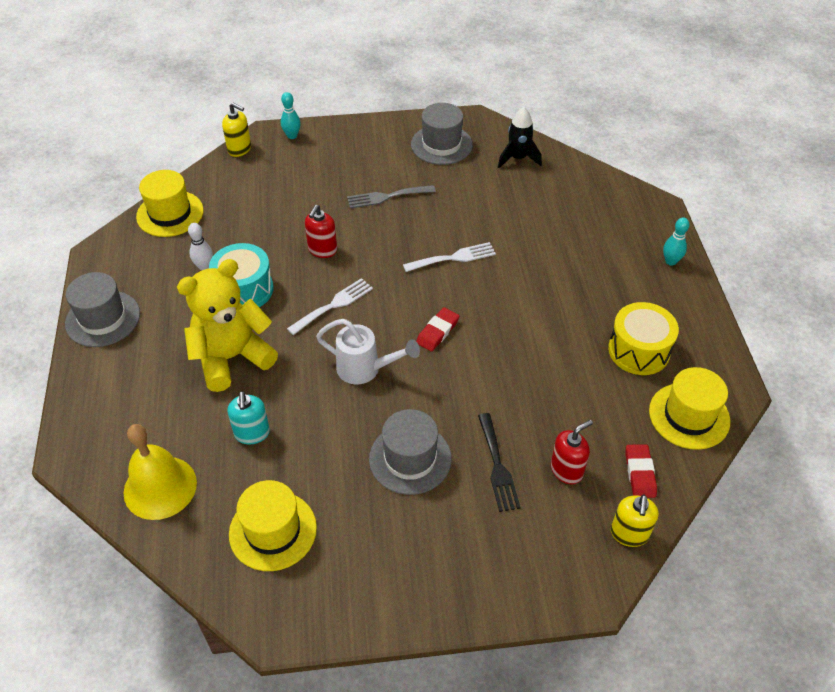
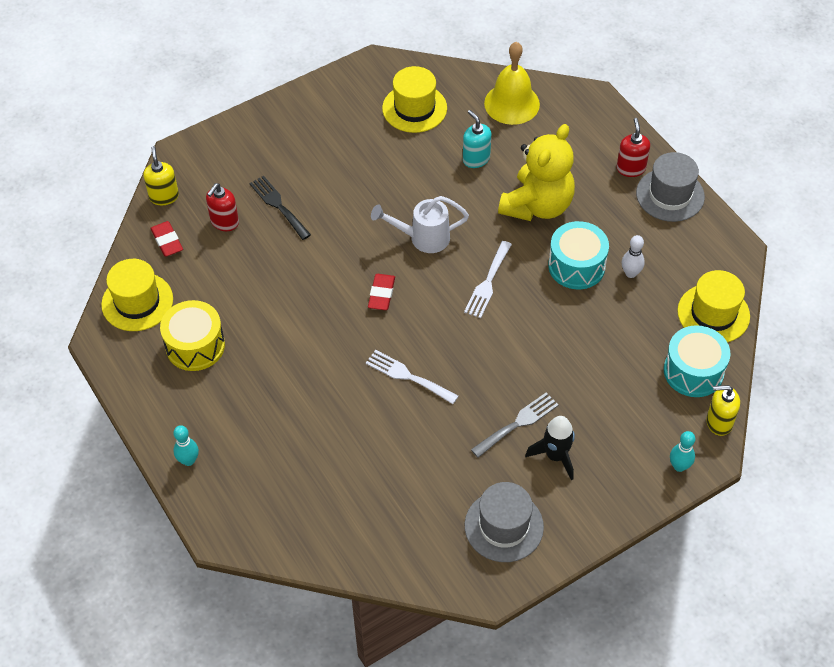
camera: 155 degrees right, 5 degrees up
(225, 183) = (693, 371): none -> turquoise drum
(322, 250) = (537, 333): red soap dispenser -> red soap dispenser (630, 168)
(410, 458) = (347, 186): grey hat -> none
(453, 258) = (407, 376): white fork -> white fork turned 75 degrees clockwise
(518, 158) = (405, 542): black rocket -> black rocket (555, 456)

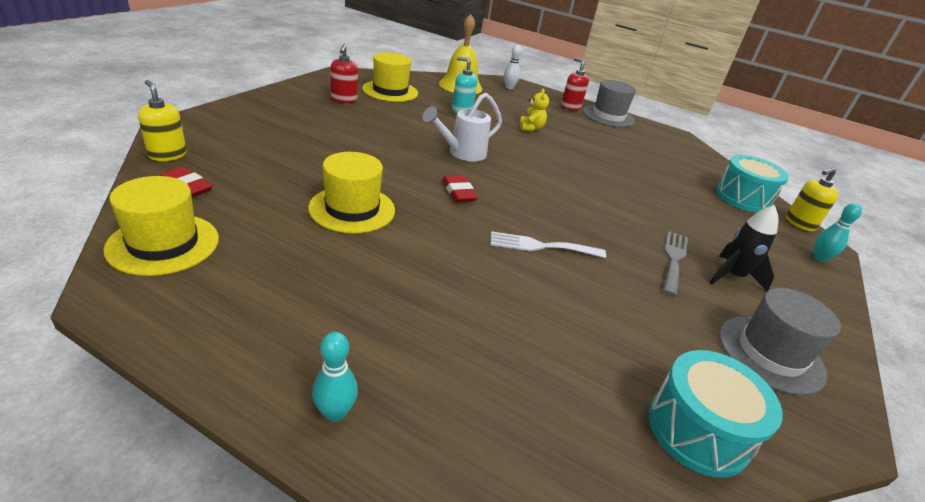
camera: 35 degrees left, 20 degrees down
(195, 346) = (272, 271): yellow drum -> none
(224, 222) = (253, 165): red soap dispenser -> red soap dispenser (344, 99)
(278, 205) = (307, 148): black fork -> none
(487, 283) = (542, 172): white fork -> none
(537, 205) = (531, 128): yellow teddy bear -> yellow teddy bear, size x0.43
(576, 266) = (594, 154): turquoise drum -> turquoise drum (698, 430)
(630, 273) = (633, 153): white bowling pin -> white bowling pin (509, 87)
(713, 314) = (709, 166): yellow hat -> yellow hat (352, 209)

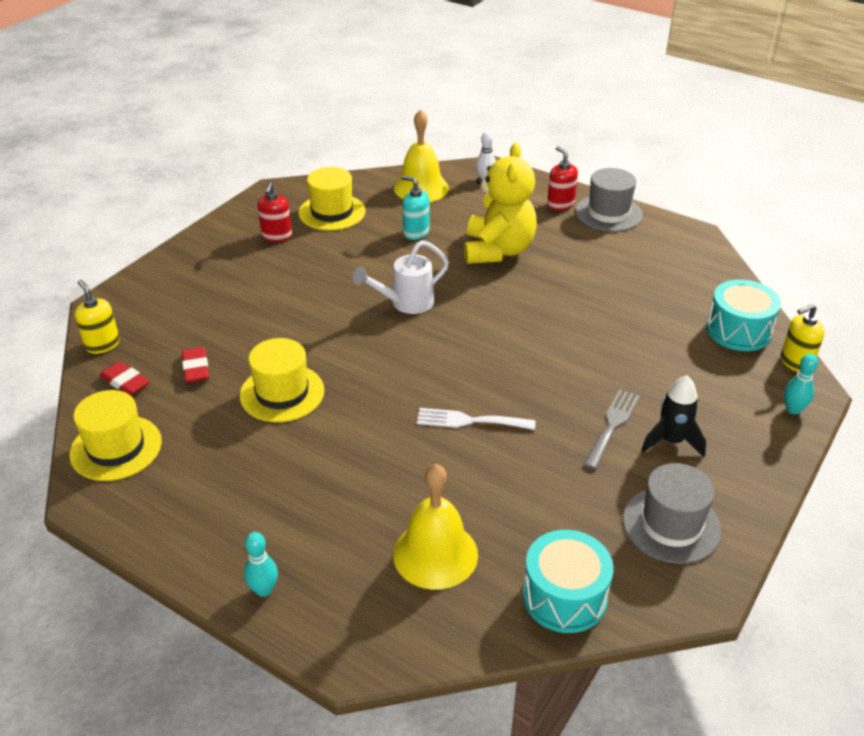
camera: 10 degrees right, 5 degrees up
(459, 192) = (394, 359): red eraser -> red eraser (196, 368)
(531, 128) = (498, 250): yellow teddy bear -> yellow teddy bear, size x2.32
(539, 375) = (435, 554): none -> yellow bell

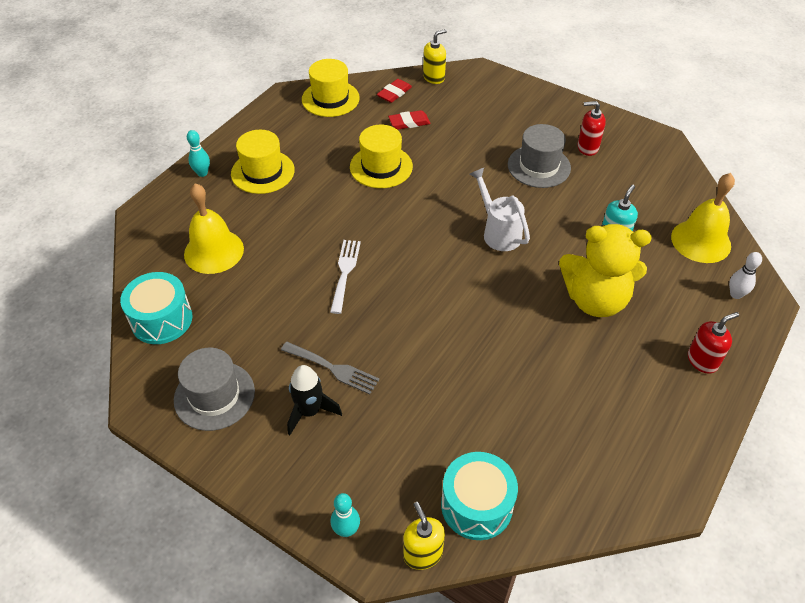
camera: 90 degrees right, 10 degrees up
(332, 212) = (635, 179): yellow hat -> yellow hat (262, 172)
(608, 213) = (696, 407): grey hat -> grey hat (539, 166)

